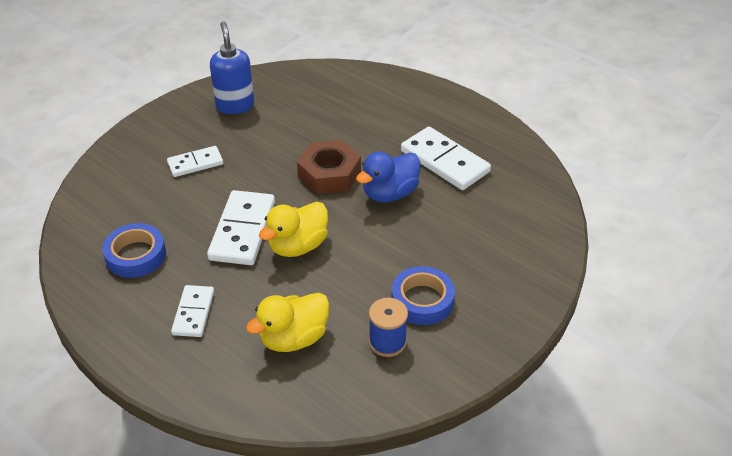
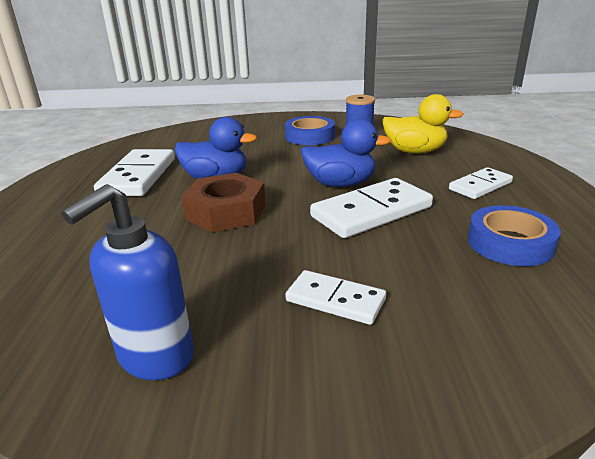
camera: 130 degrees left, 15 degrees down
(298, 246) = (340, 184): yellow duck -> blue duck

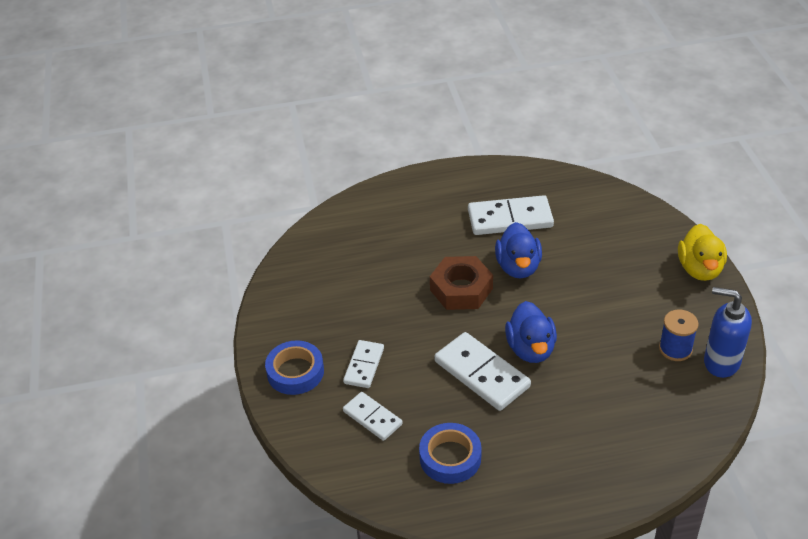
camera: 80 degrees right, 15 degrees up
(155, 356) = (308, 304): blue soap dispenser -> blue soap dispenser (721, 362)
(310, 136) = (649, 309): blue tape -> blue tape (295, 372)
(415, 151) = (631, 399): yellow duck -> yellow duck (699, 269)
(480, 186) = (553, 448): white domino -> white domino (372, 418)

